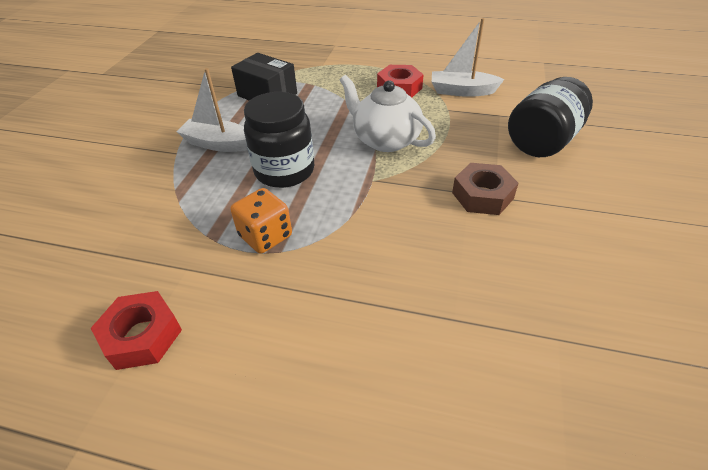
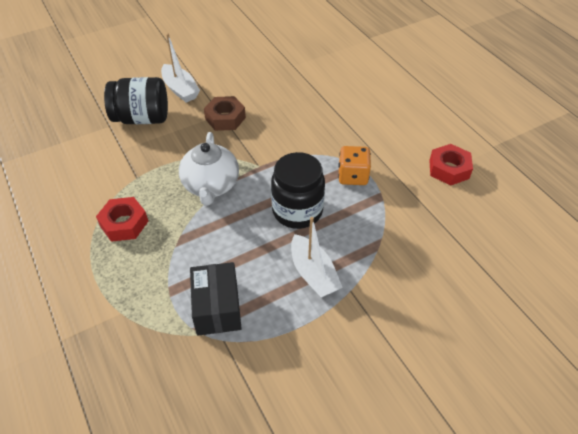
camera: 135 degrees left, 5 degrees up
(462, 91) = (99, 184): white boat -> white boat (180, 89)

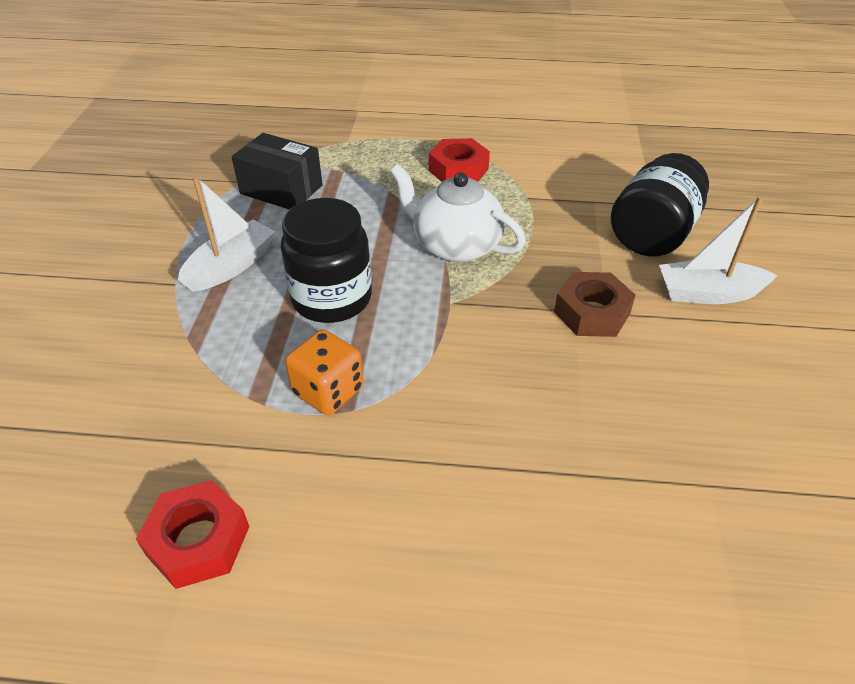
camera: 125 degrees right, 5 degrees down
(313, 274) = (231, 266): white boat -> white boat turned 120 degrees clockwise

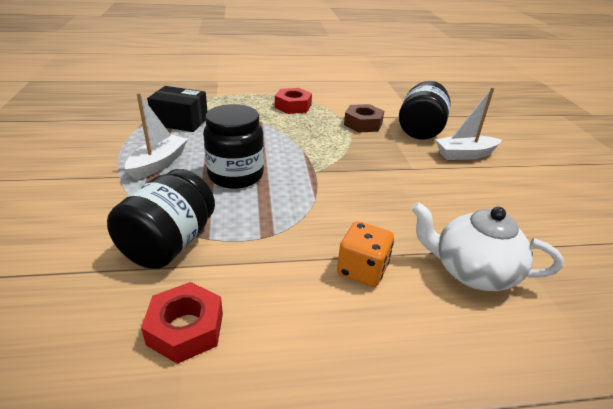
camera: 15 degrees left, 10 degrees down
(211, 406) = (169, 244): none -> black jar
(328, 391) = (252, 226): orange dice -> orange dice (362, 270)
(455, 245) = (306, 142): white teapot -> white teapot (472, 271)
(592, 312) = (404, 169): brown nut -> brown nut (363, 124)

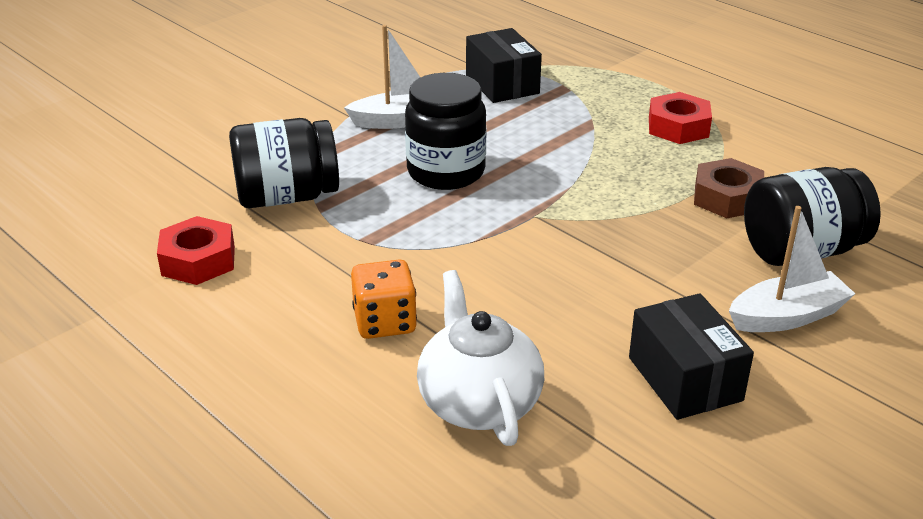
camera: 55 degrees right, 0 degrees up
(465, 154) = (787, 316): white boat -> white boat turned 120 degrees clockwise
(493, 199) = (685, 379): none -> black box

